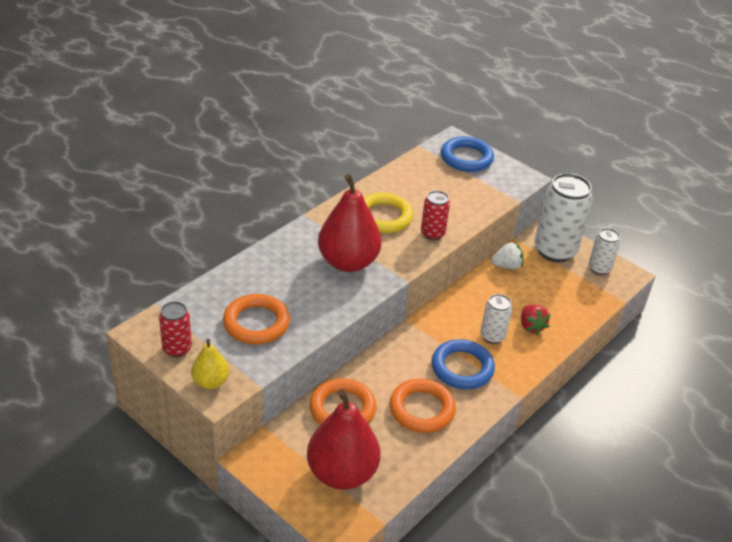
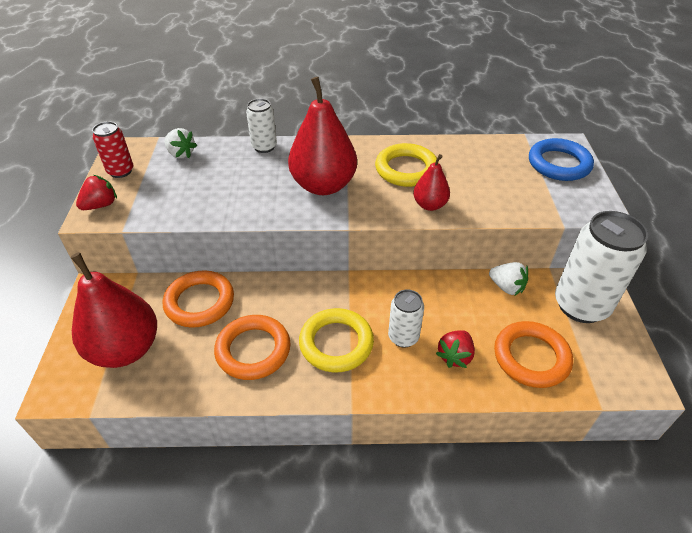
camera: 50 degrees right, 5 degrees up
(202, 305) = (181, 154): none -> white strawberry
(210, 382) = (101, 205): yellow pear -> red strawberry
(256, 323) = (191, 187): orange ring -> orange ring (531, 357)
(432, 234) = (429, 205): red can -> red pear
(462, 368) = (336, 343): blue ring -> yellow ring
(599, 268) = (613, 354): white can -> white can (264, 147)

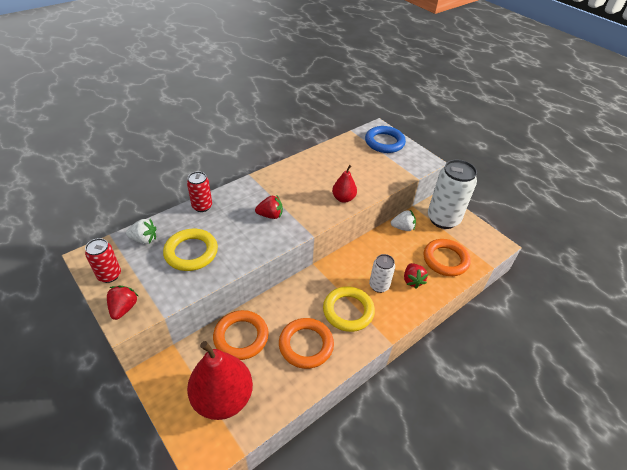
camera: 40 degrees left, 0 degrees up
(264, 147) = (202, 206): white can -> red can
(323, 185) = (270, 215): red pear -> red strawberry
(406, 169) = (309, 181): yellow ring -> yellow ring (191, 252)

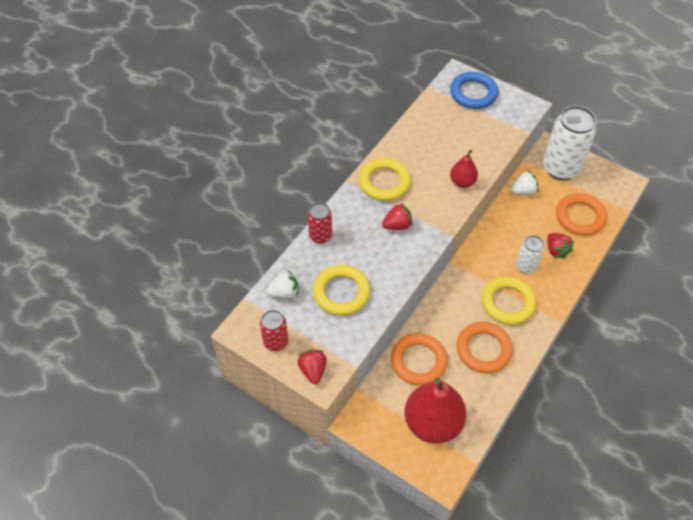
camera: 15 degrees left, 10 degrees up
(278, 182) = (384, 182): none -> yellow ring

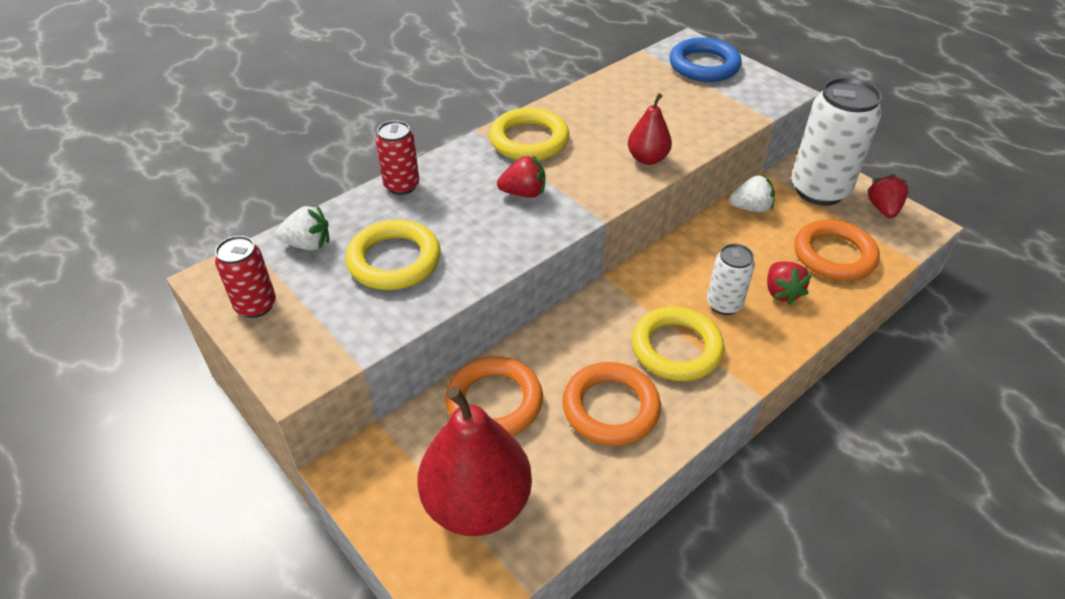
camera: 15 degrees right, 10 degrees down
(313, 370) = (289, 357): red strawberry -> red strawberry (883, 209)

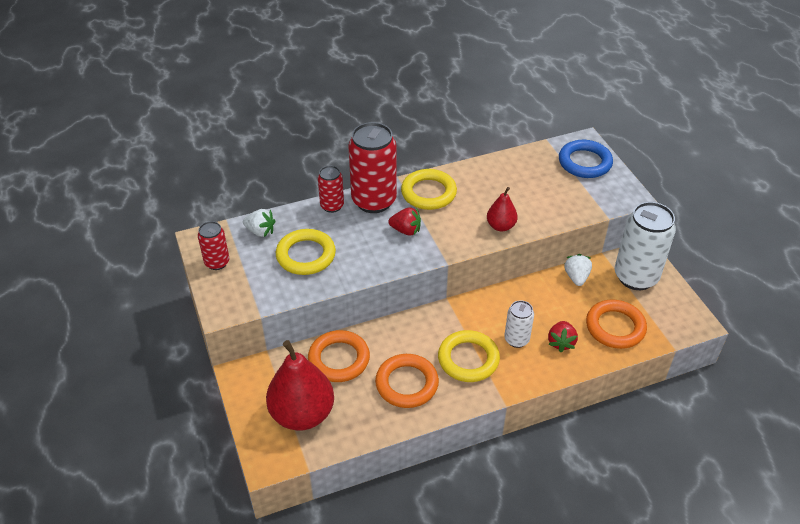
camera: 20 degrees right, 0 degrees up
(459, 166) = (374, 201): none -> red can
(751, 208) = (576, 277): white strawberry -> white strawberry turned 105 degrees counterclockwise
(883, 209) = (675, 303): red strawberry -> none

